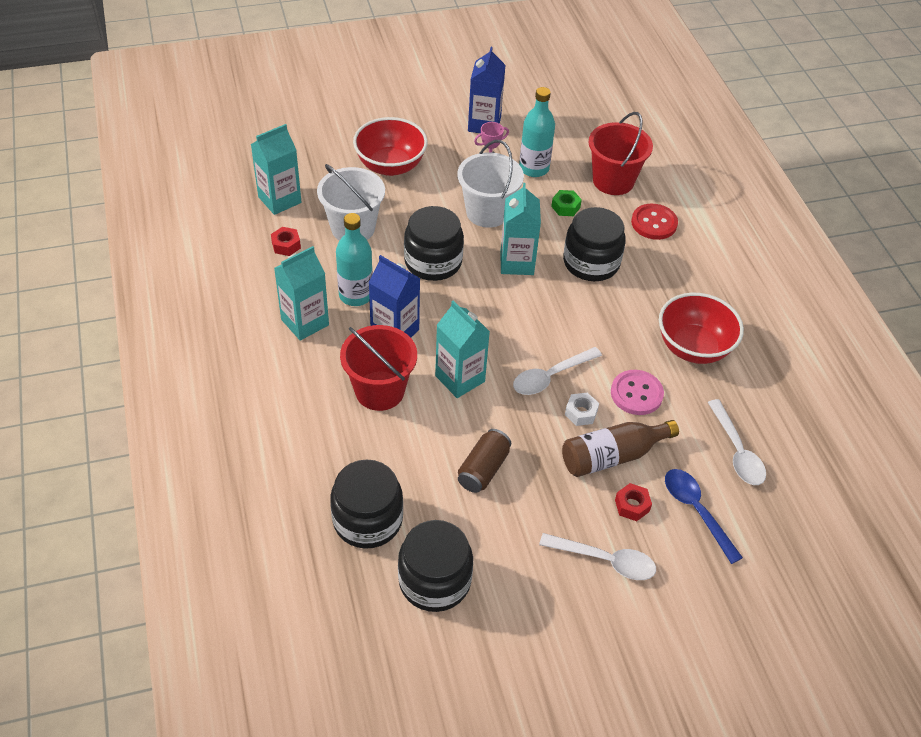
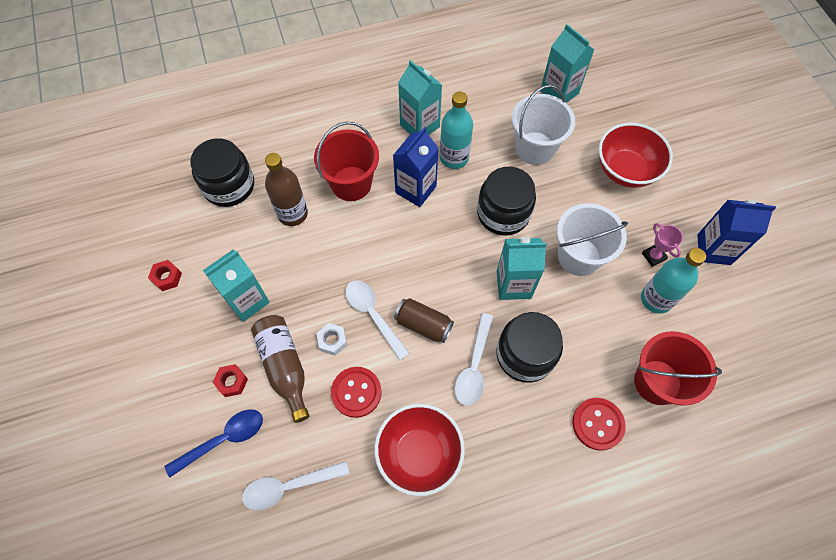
camera: 90 degrees right, 15 degrees up
(286, 245) = (505, 103): red nut -> red nut (167, 277)
(417, 449) = (293, 214): none -> brown bottle
(434, 581) = (173, 233): black jar -> none
(460, 378) = (367, 241): turquoise carton -> turquoise carton (247, 301)
(483, 469) = (272, 262): brown can -> brown can (423, 325)
(565, 207) = (603, 331): green nut -> none
(605, 560) = (180, 357): white spoon -> white spoon (474, 366)
(636, 394) = (356, 392): pink button -> red button

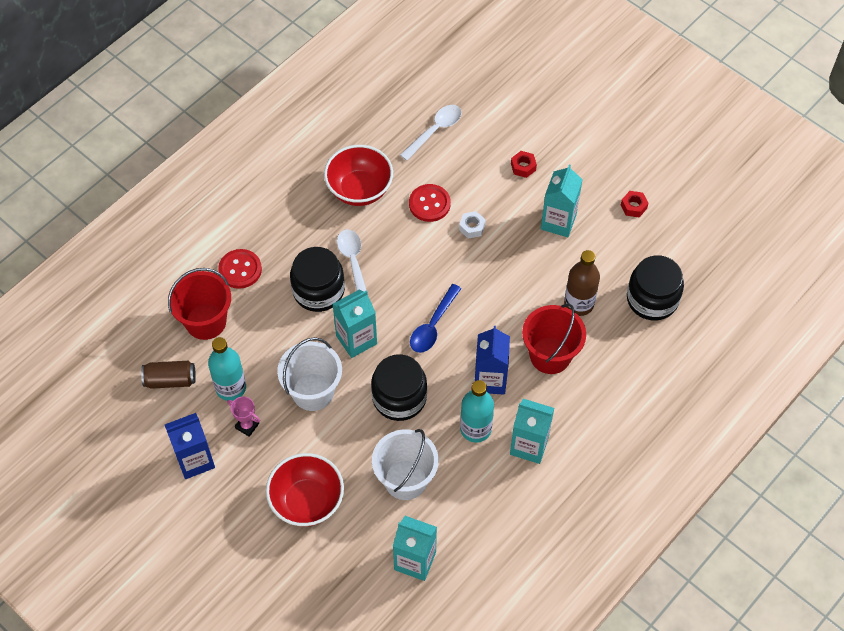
camera: 150 degrees right, 5 degrees down
(223, 440) = (500, 133): blue spoon -> blue spoon (433, 325)
(284, 367) = (493, 194): brown bottle -> none
(373, 315) = (454, 260): white spoon -> none
(423, 325) = (410, 273): brown can -> brown can (170, 380)

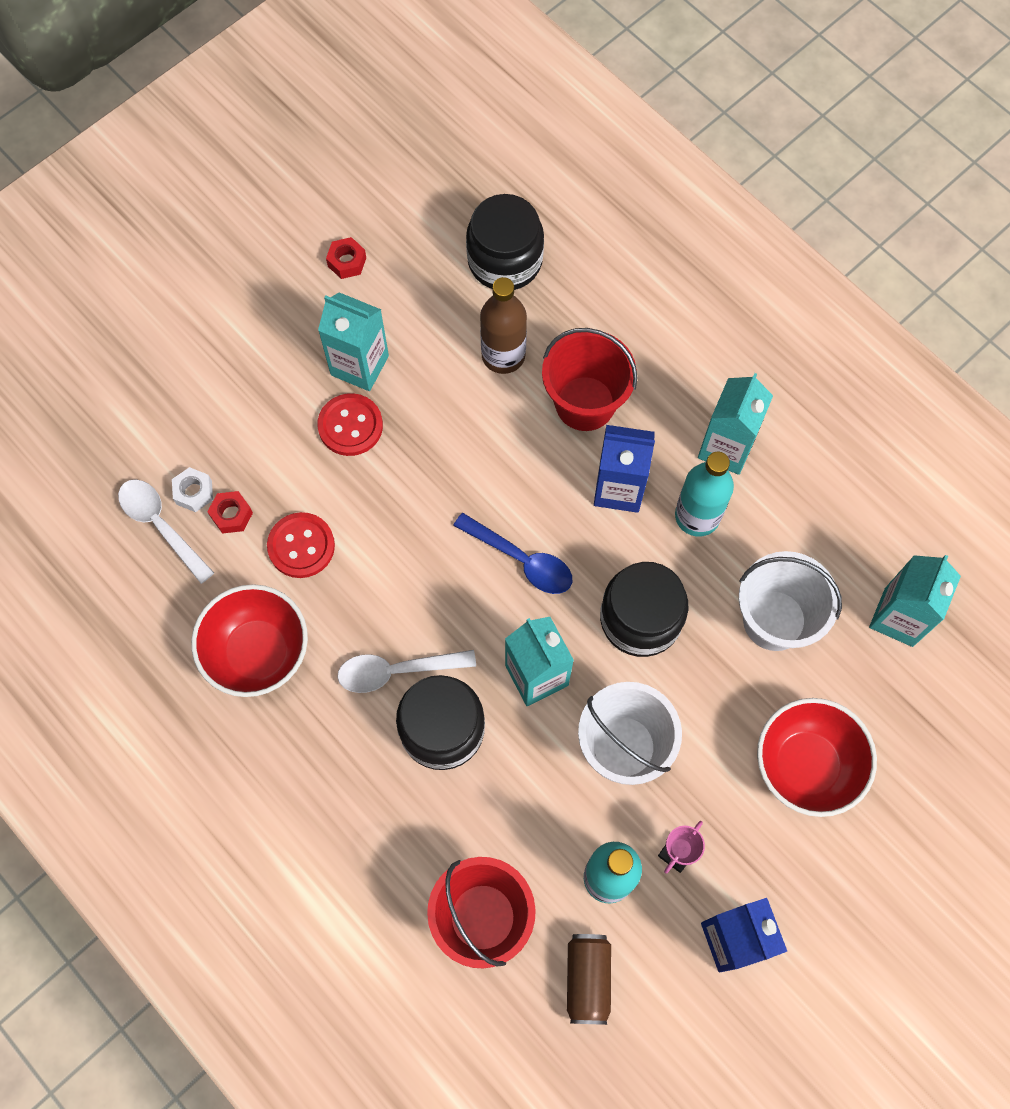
camera: 85 degrees left, 10 degrees up
(240, 270) = (388, 856): red button -> red button (350, 426)
(472, 227) = (353, 487): white nut -> white nut (194, 492)
(523, 167) = (252, 402): red nut -> red nut (231, 515)

